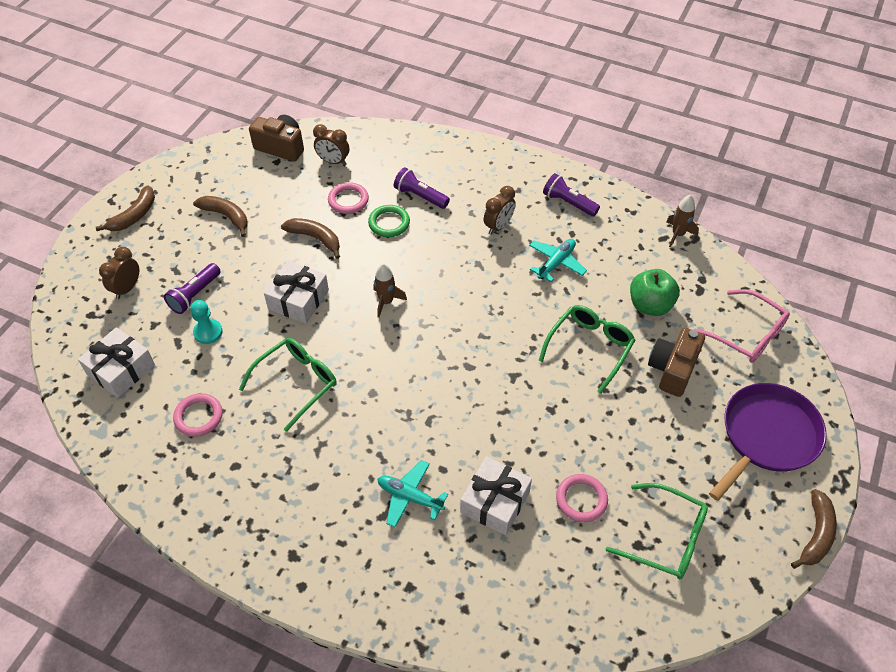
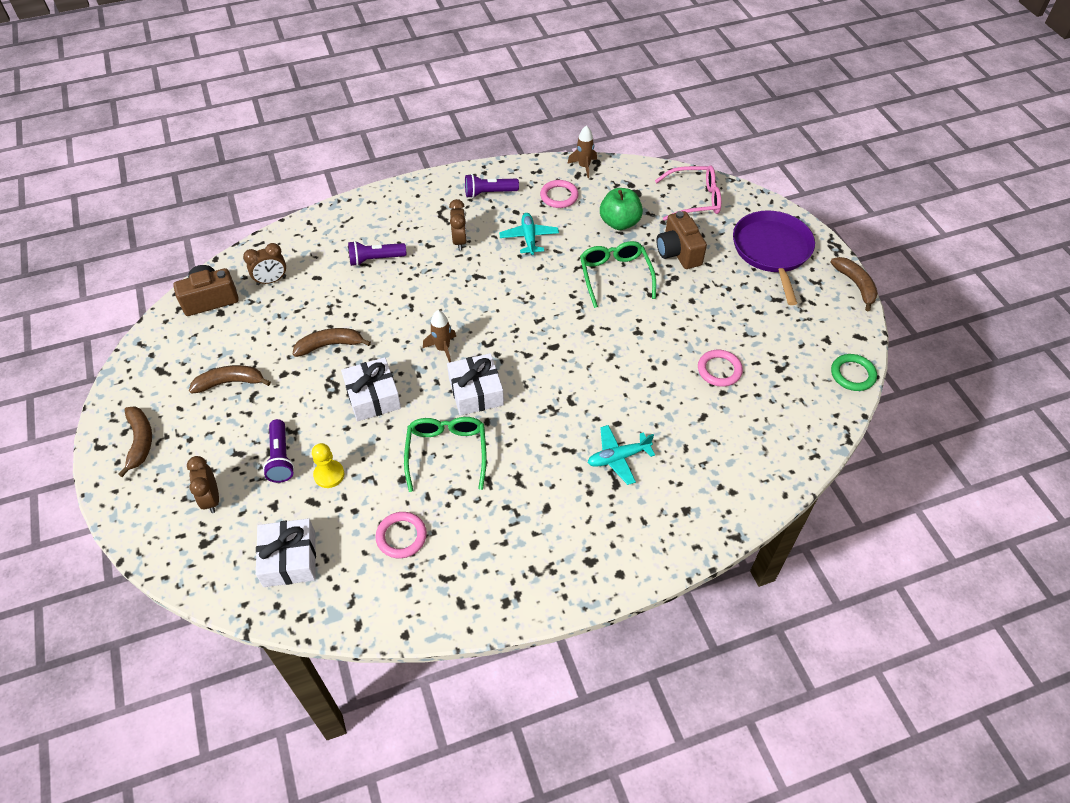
camera: 45 degrees left, 0 degrees up
(208, 332) = (329, 475): turquoise pawn -> yellow pawn
(348, 200) = (321, 300): pink ring -> pink ring (559, 196)
(389, 223) = (375, 294): green ring -> green ring (852, 374)
(495, 502) = (673, 415): white gift -> white gift (476, 392)
(665, 538) = (788, 352): green glasses -> none

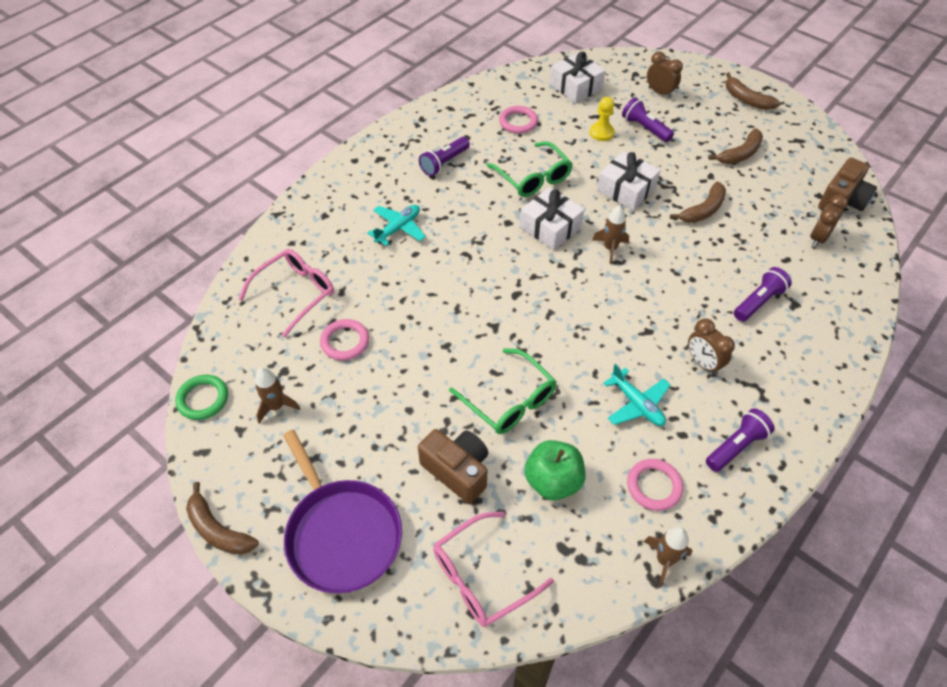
camera: 150 degrees right, 0 degrees up
(523, 518) = (444, 163): none -> purple flashlight
(747, 433) = (295, 293): none -> pink glasses
(793, 344) = (276, 406): none -> brown rocket

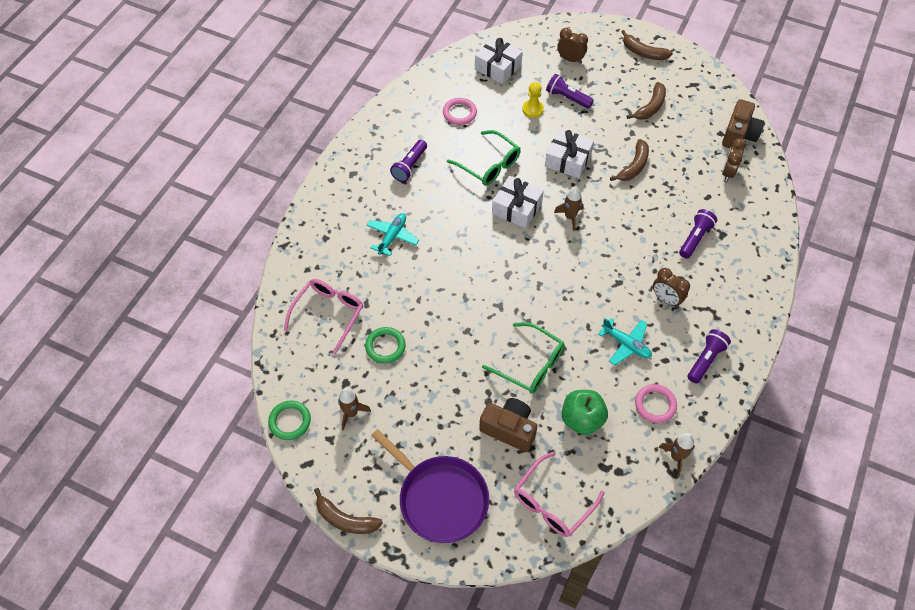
camera: 15 degrees left, 5 degrees up
(345, 342) = (385, 346): pink ring -> green ring

